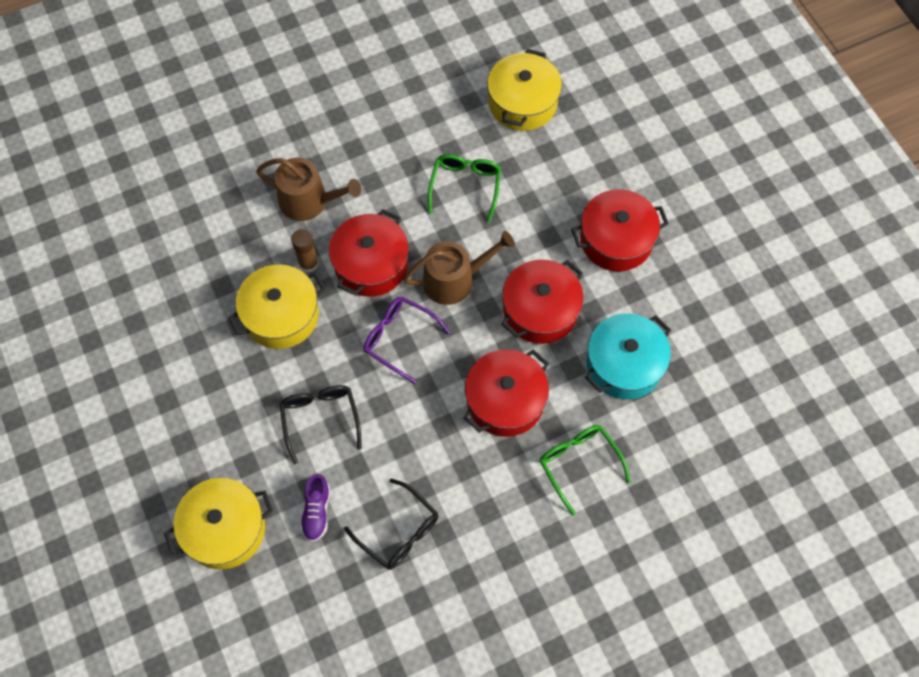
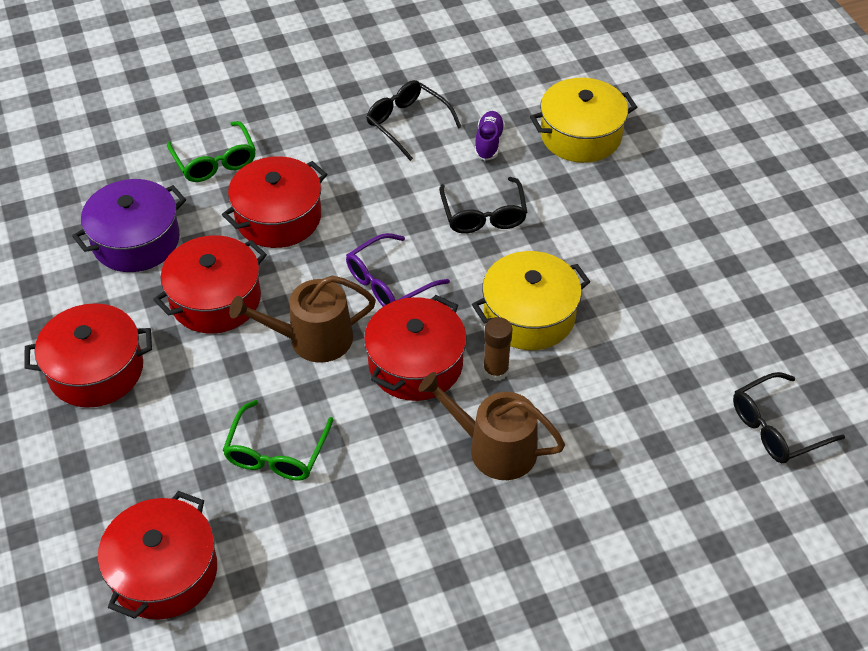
camera: 175 degrees left, 15 degrees down
(100, 233) = (776, 427): none -> black glasses
(399, 339) = (389, 282): purple glasses -> purple glasses turned 105 degrees clockwise
(522, 103) = (164, 572): yellow pot -> red pot
(624, 364) = (136, 241): turquoise pot -> purple pot

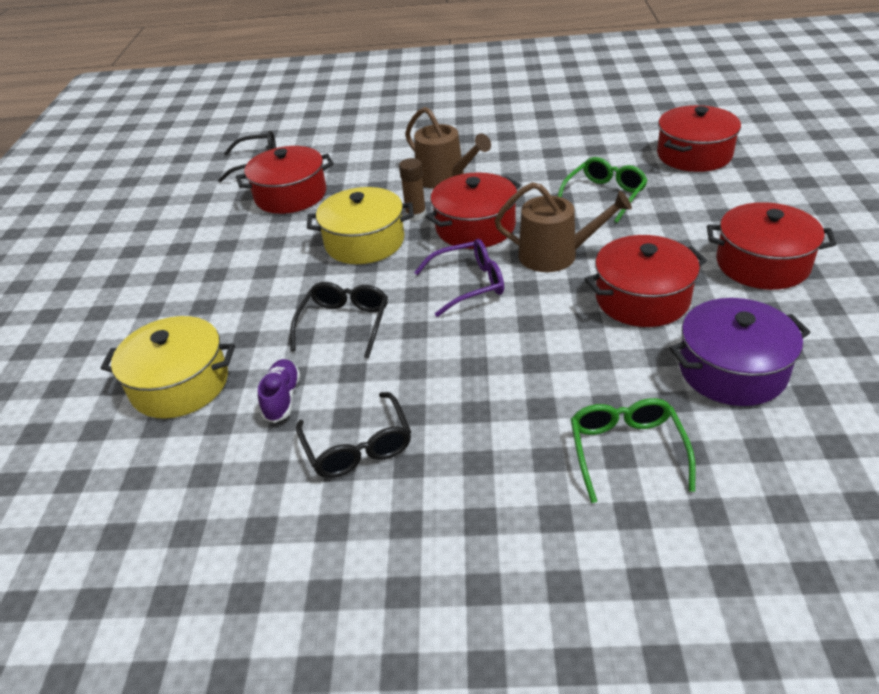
camera: 155 degrees left, 10 degrees down
(278, 217) = (559, 363): red pot -> red pot (290, 195)
(488, 143) = (282, 398): purple shoe -> purple shoe turned 150 degrees clockwise

